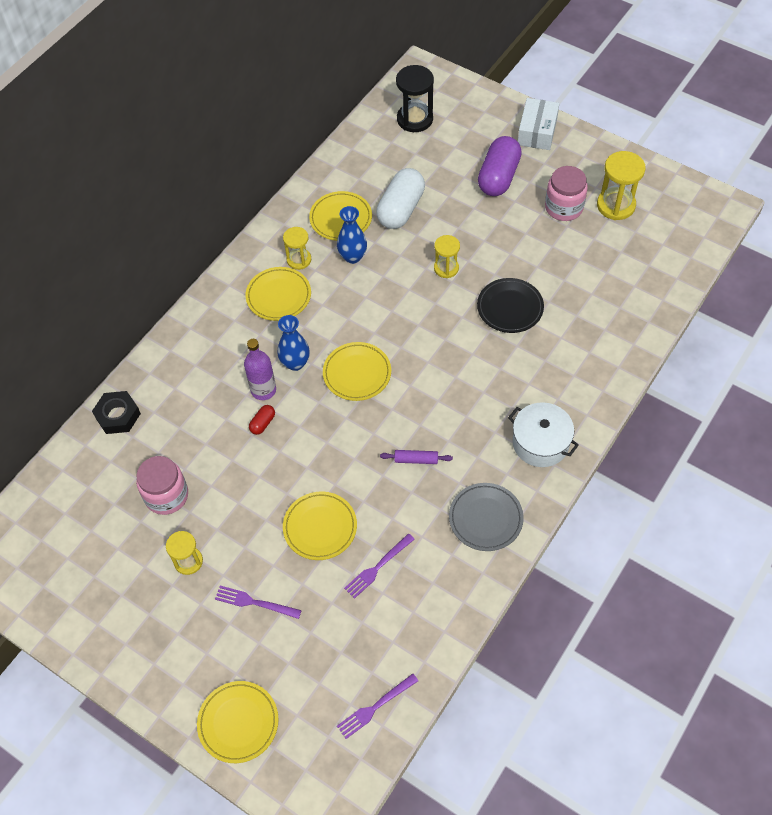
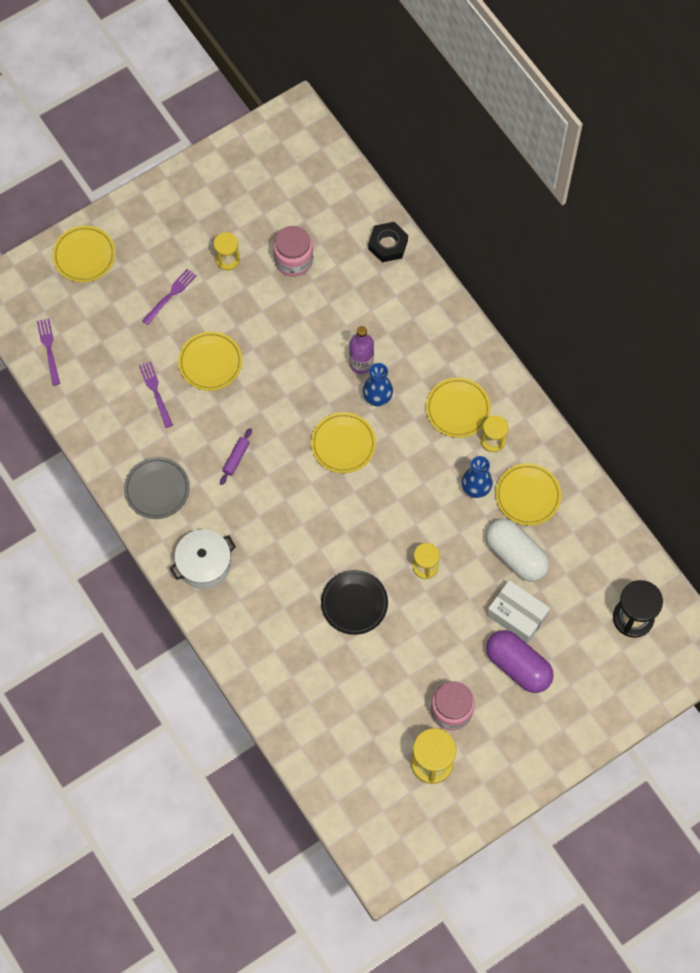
camera: 110 degrees right, 10 degrees up
(263, 423) = (328, 352): red capsule -> none
(537, 131) = (564, 734): white box -> white box (517, 615)

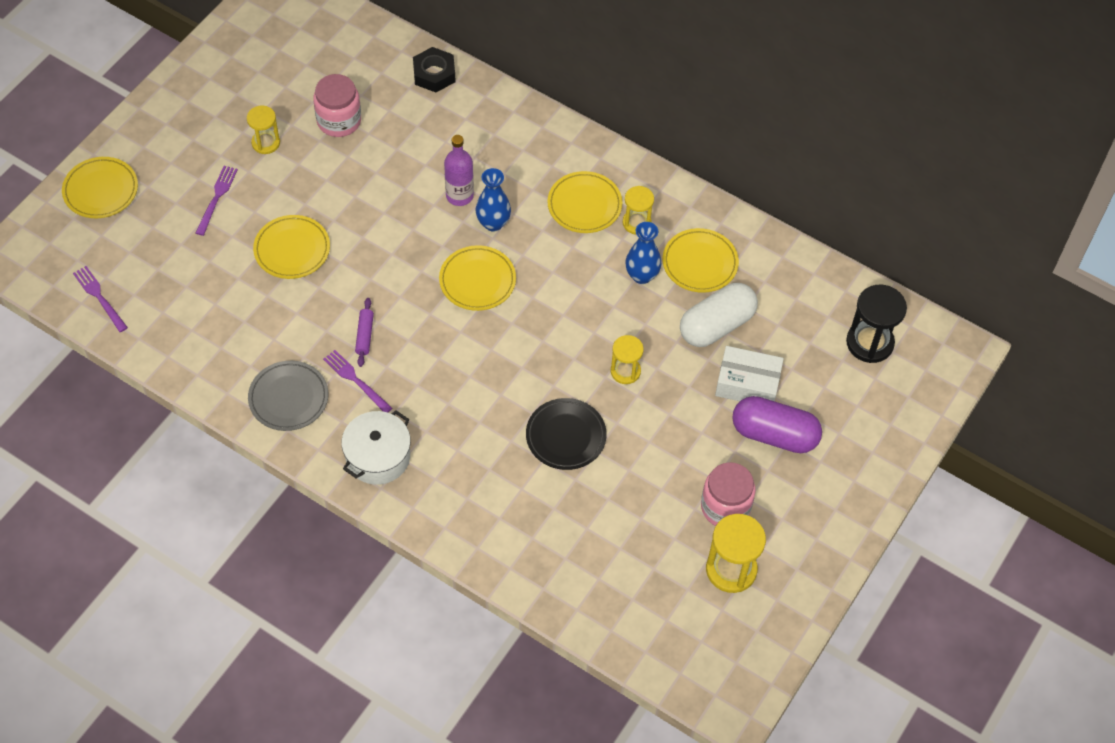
camera: 25 degrees left, 10 degrees down
(155, 392) = (243, 299): purple fork -> purple fork (355, 380)
(516, 555) = (716, 325): white capsule -> white capsule turned 60 degrees counterclockwise

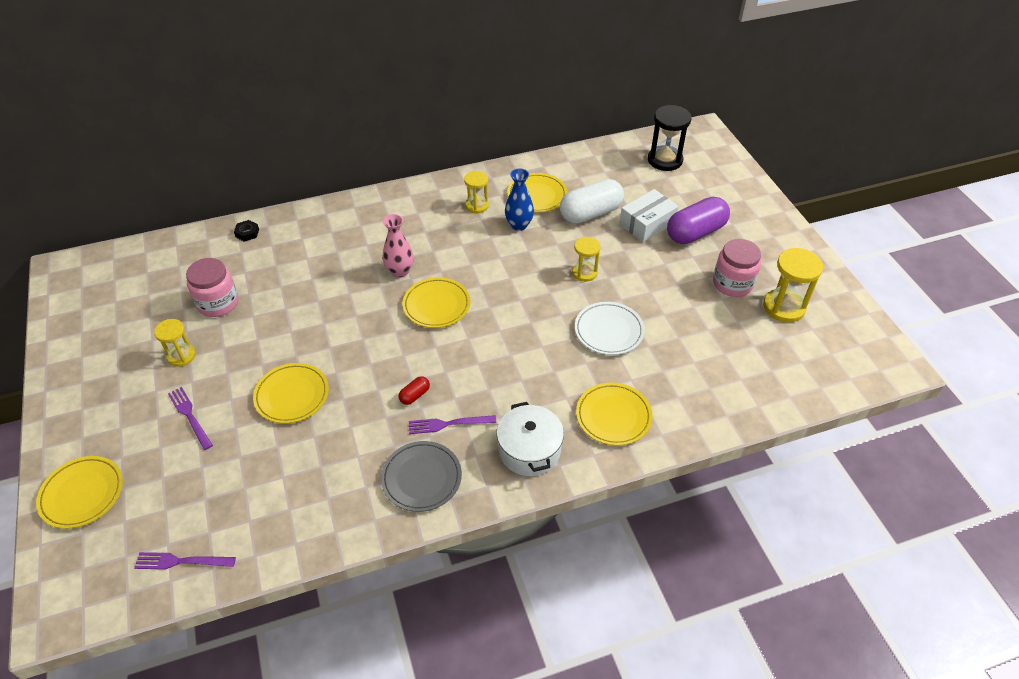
camera: 50 degrees left, 10 degrees down
(364, 335) = (415, 395): purple rolling pin -> red capsule
(434, 74) = (247, 233): black nut -> black nut, size x0.59
(459, 195) = (358, 275): purple bottle -> none
(493, 223) = (400, 271): blue vase -> pink vase
(566, 436) = (609, 331): black plate -> white plate
(584, 205) = (436, 221): yellow plate -> yellow plate (613, 416)
(716, 325) = (590, 213): white capsule -> white capsule turned 60 degrees clockwise

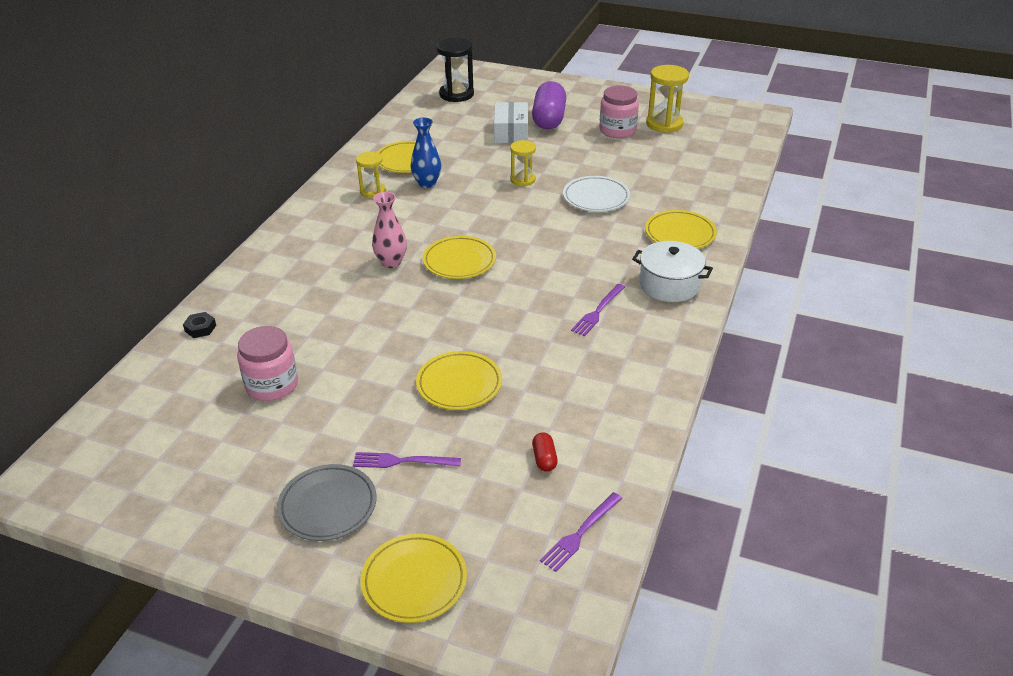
camera: 50 degrees left, 10 degrees down
(181, 356) = (311, 437): yellow hourglass -> none
(415, 395) = (546, 315): red capsule -> red capsule (544, 459)
(421, 478) = (639, 349): grey plate -> grey plate (328, 506)
(590, 213) = (464, 148): white capsule -> none

